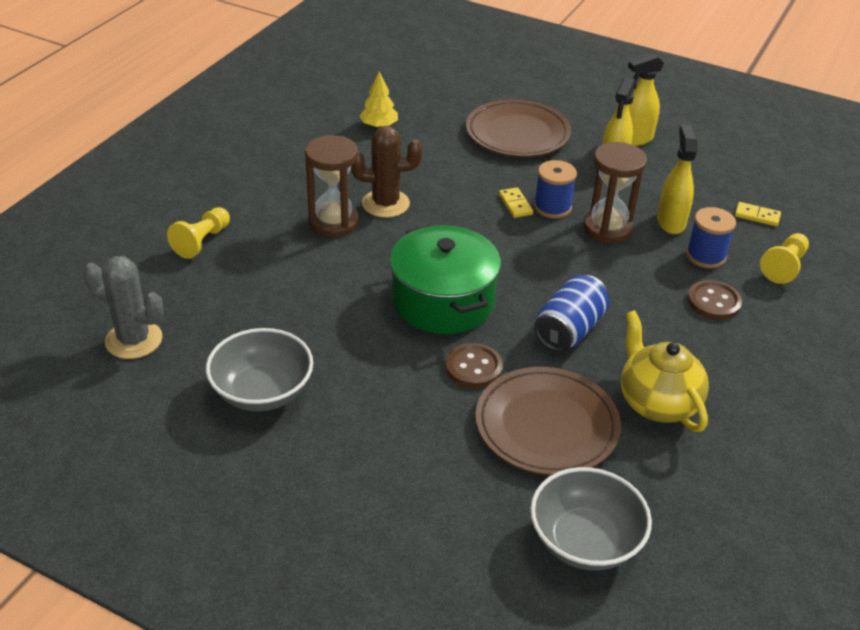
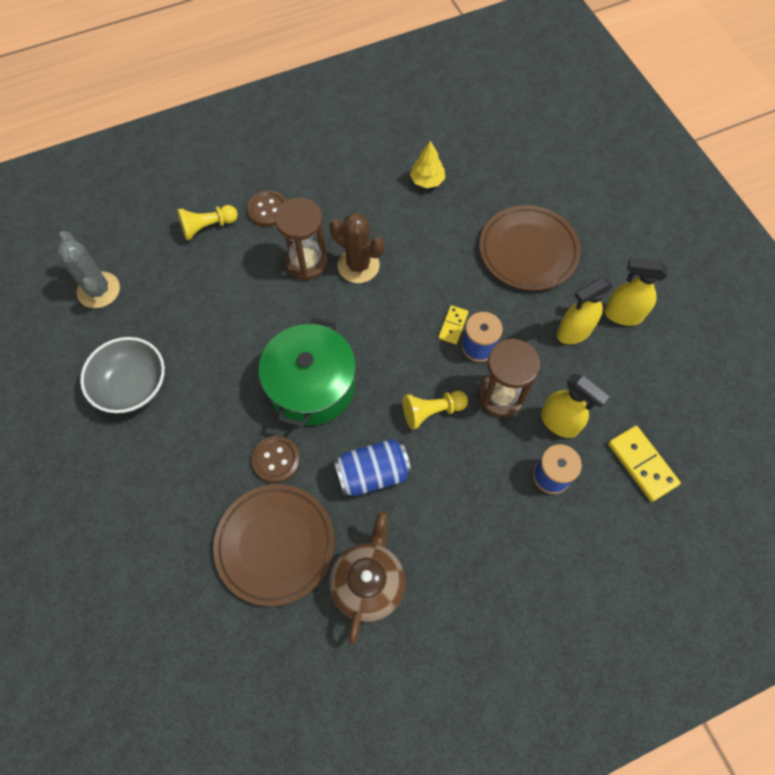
camera: 40 degrees right, 25 degrees up
(585, 541) = (208, 654): grey bowl -> none
(657, 402) = (368, 583): yellow teapot -> brown teapot
(671, 222) = (559, 422): yellow spray bottle -> yellow spray bottle turned 90 degrees clockwise
(713, 302) = (509, 524): brown button -> brown button (268, 210)
(757, 216) = (642, 464): yellow domino -> yellow domino, size x1.67
(784, 267) = (606, 531): yellow pawn -> yellow pawn (432, 411)

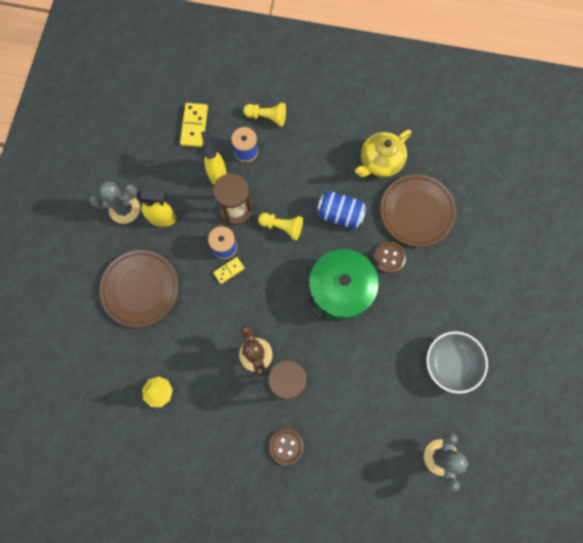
camera: 145 degrees left, 10 degrees up
(207, 227) = (337, 461): yellow pawn -> yellow pawn (267, 117)
(368, 583) = (380, 162): brown teapot -> yellow teapot
(623, 315) = (124, 209): yellow spray bottle -> grey cactus

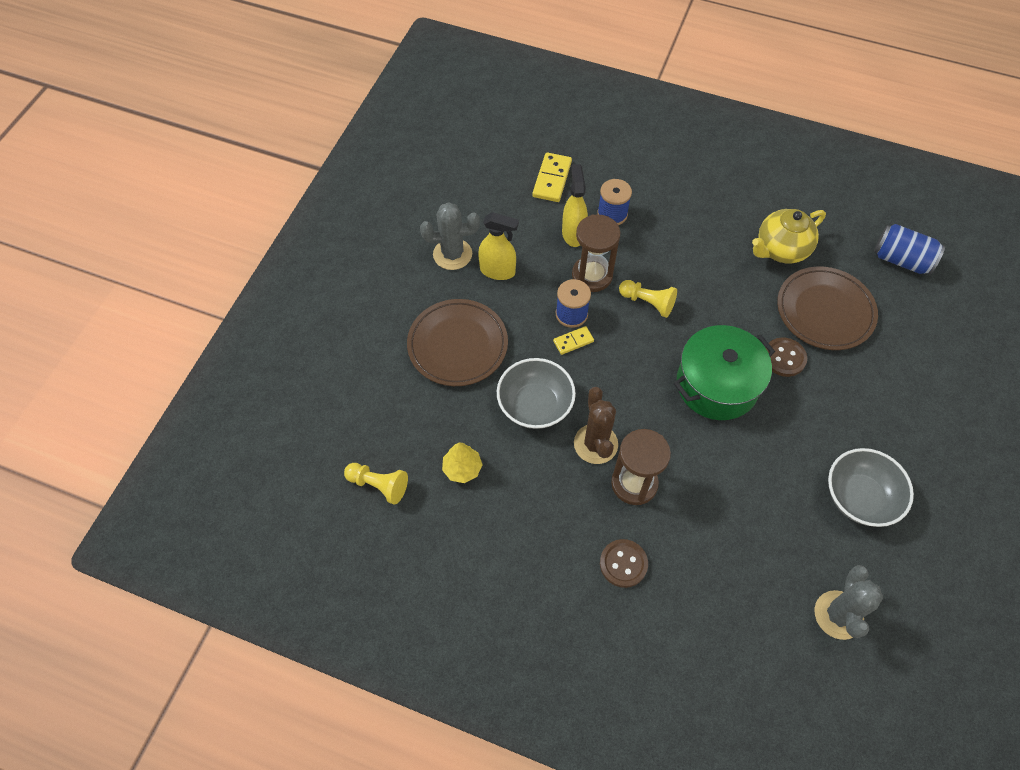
camera: 10 degrees right, 15 degrees down
(206, 330) = (535, 405): none -> grey bowl
(267, 117) = (642, 182): yellow pawn -> yellow pawn (379, 485)
(340, 214) = (724, 299): blue can -> blue can (901, 260)

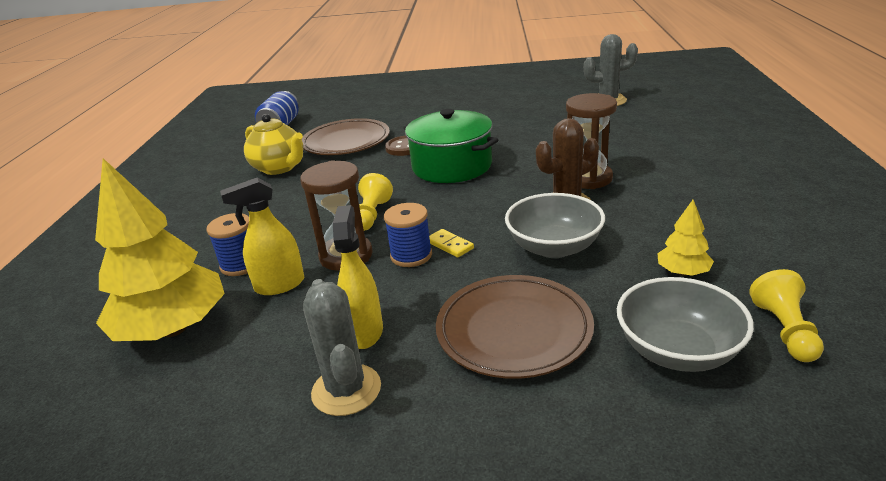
camera: 105 degrees left, 30 degrees down
(552, 179) = (173, 329): yellow domino -> yellow tree
(623, 564) = (669, 167): brown button -> none
(859, 497) = (512, 108): grey bowl -> grey bowl (677, 351)

